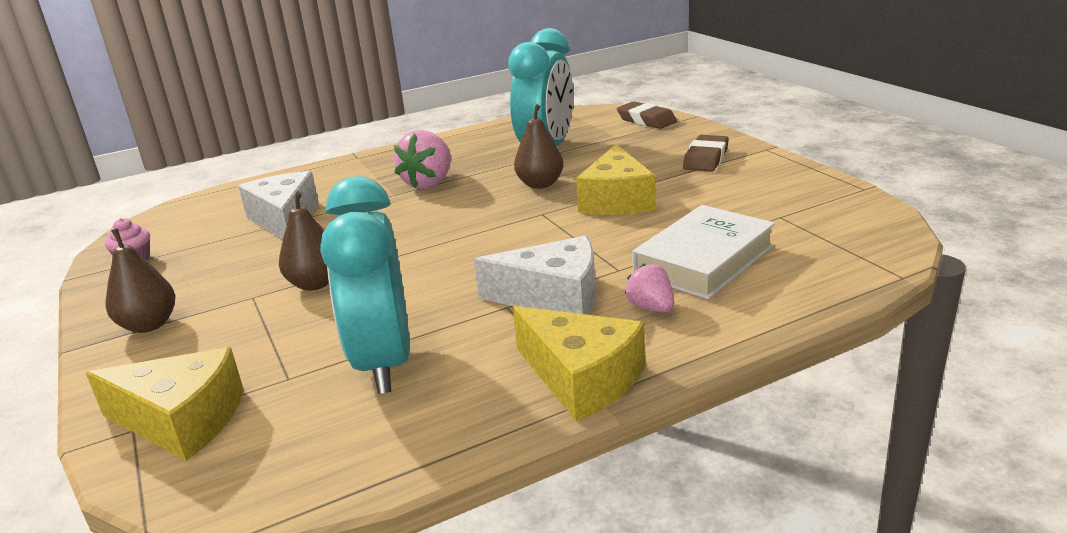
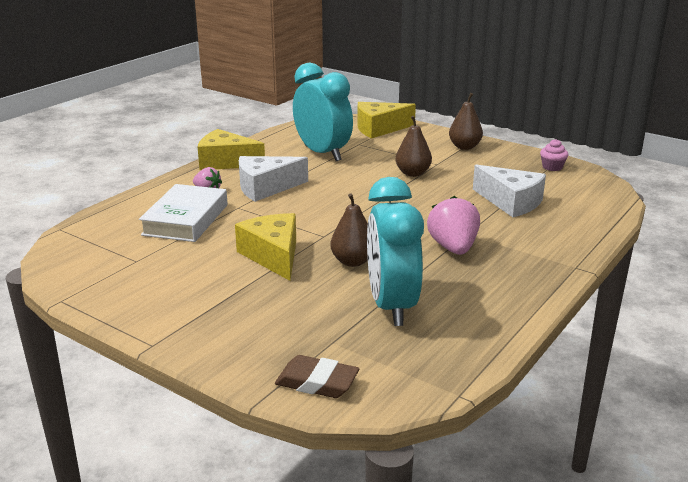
camera: 150 degrees right, 0 degrees up
(706, 159) = (214, 318): brown eraser -> none

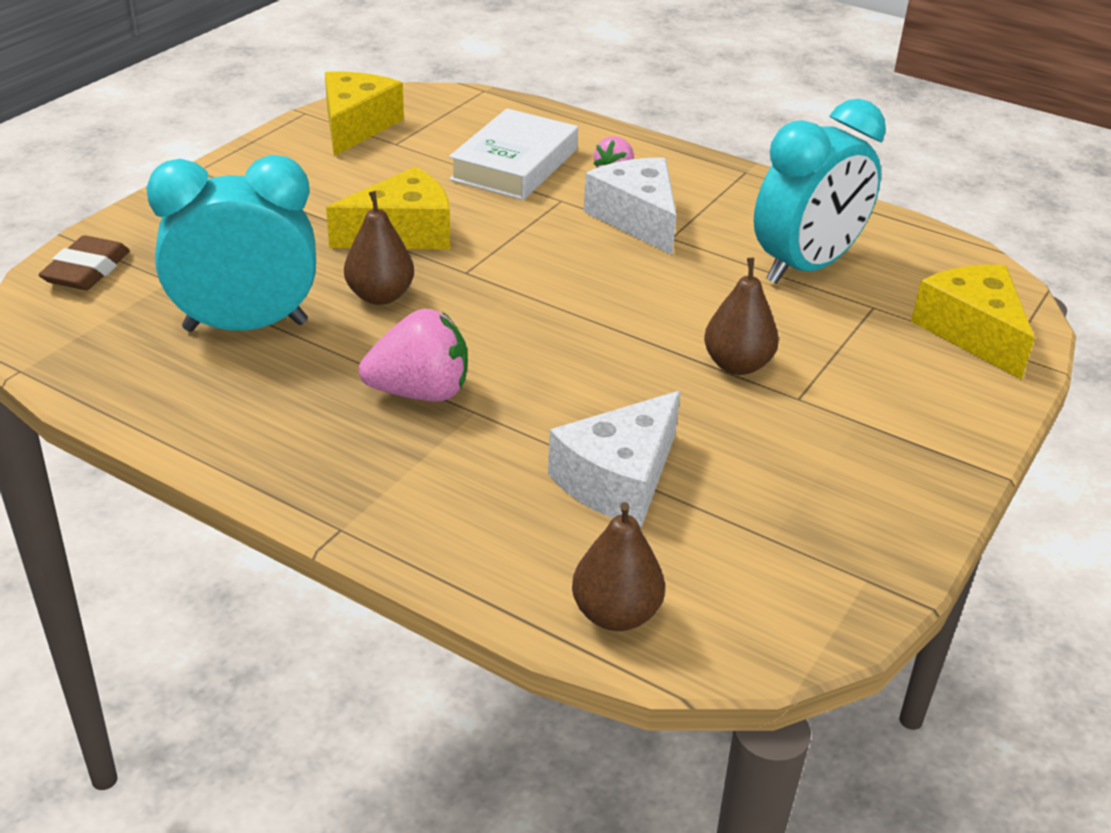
camera: 85 degrees right, 10 degrees up
(186, 220) = (514, 164): white book -> white book turned 75 degrees counterclockwise
(226, 162) = (734, 180): yellow cheese -> yellow cheese (356, 126)
(464, 147) = (912, 442): brown pear -> brown pear (615, 614)
(552, 167) = (832, 569): pink cupcake -> none

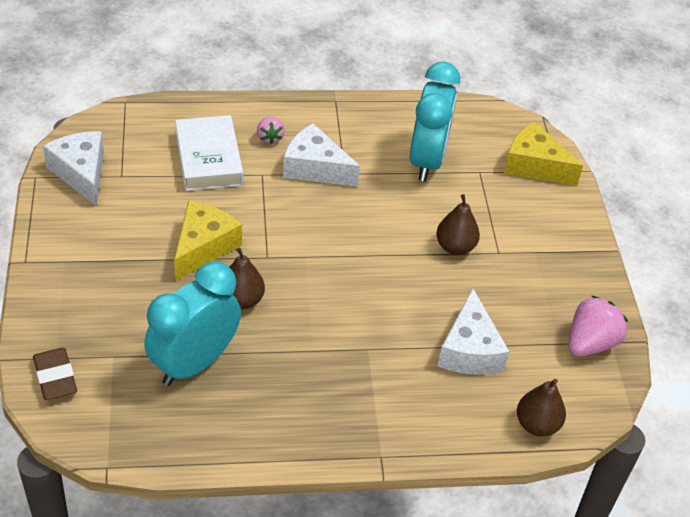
camera: 40 degrees left, 10 degrees up
(356, 126) = (81, 173): yellow cheese -> white cheese
(420, 392) = (330, 353): pink strawberry -> pink strawberry (590, 343)

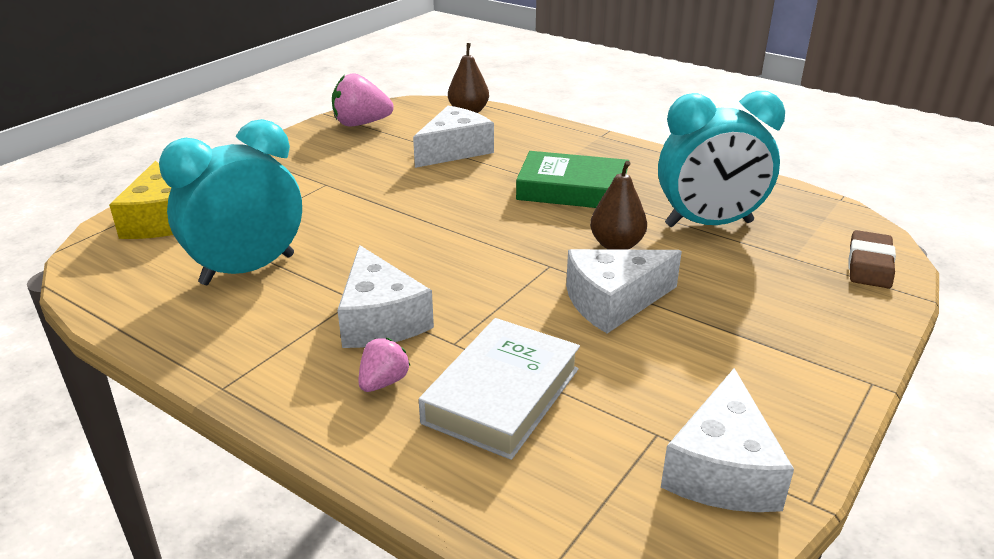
camera: 135 degrees left, 15 degrees down
(204, 247) = (613, 302): yellow cheese -> white cheese
(327, 349) = (572, 189): none -> green book
(455, 247) = (355, 200): brown pear -> none

